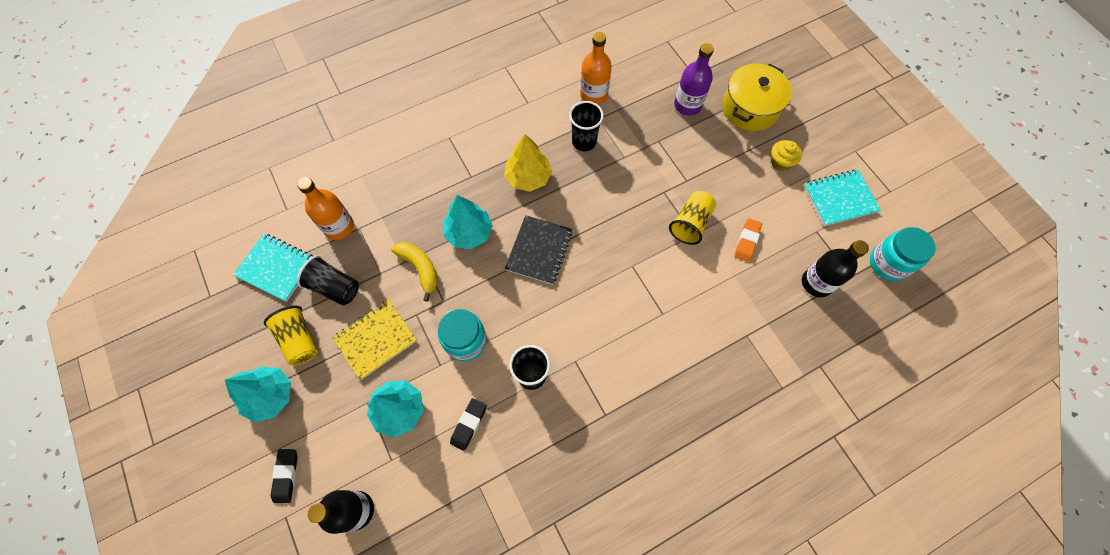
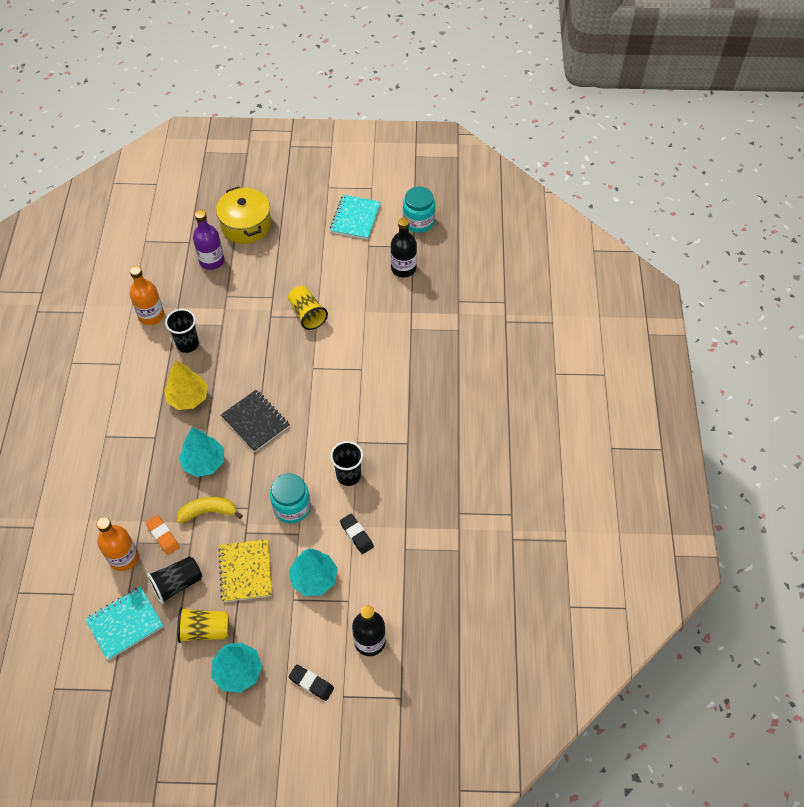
camera: 60 degrees left, 10 degrees down
(747, 241) = (345, 289): orange eraser -> orange eraser (163, 536)
(780, 162) = (302, 233): yellow cupcake -> none

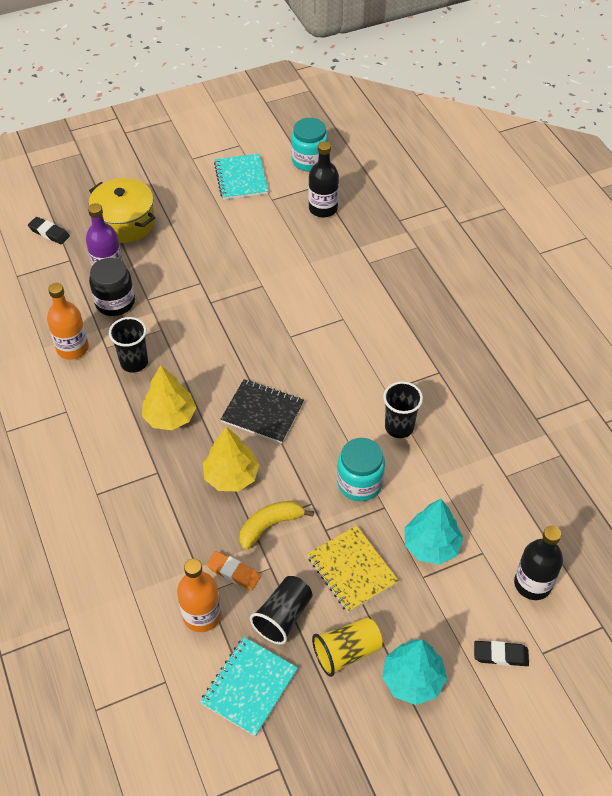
camera: 25 degrees left, 5 degrees down
(201, 289) = (115, 302): none -> black jar
(204, 462) = (231, 476): turquoise tree -> yellow tree
(307, 314) = (250, 286): yellow cup -> none
(356, 535) = (447, 483): black eraser -> black eraser (49, 233)

